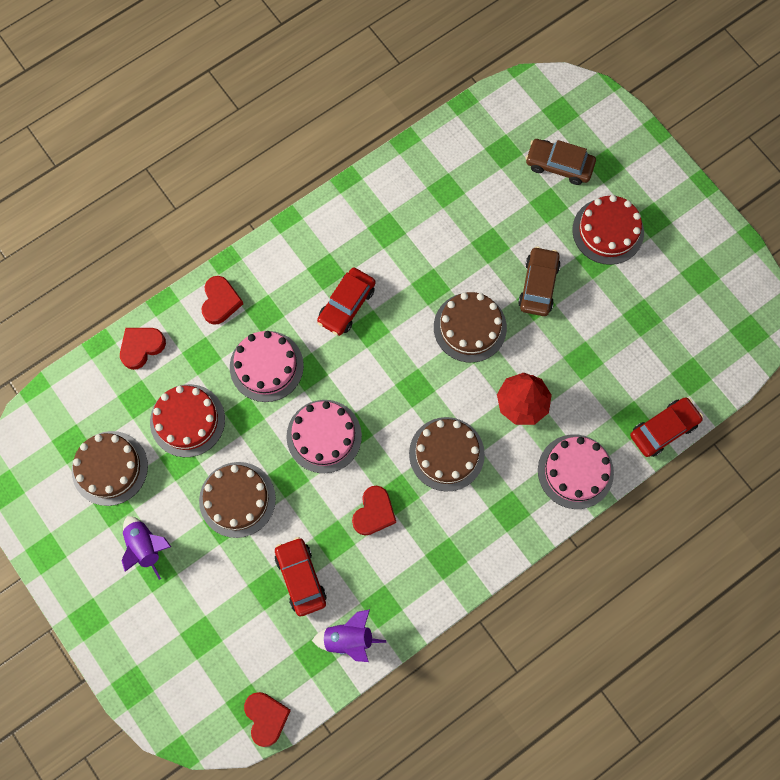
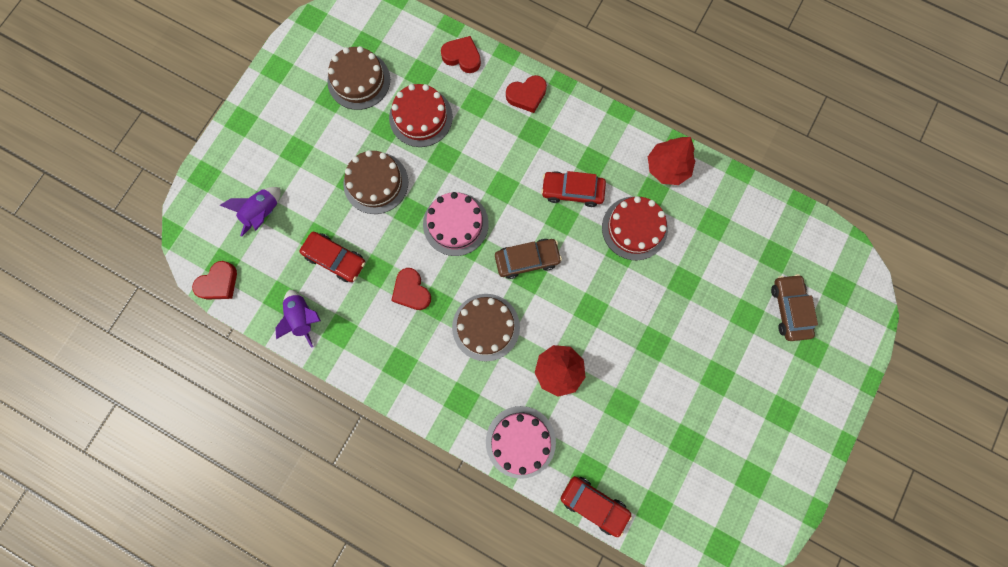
camera: 65 degrees right, 5 degrees up
(146, 546) = (311, 135): purple rocket -> purple rocket (263, 213)
(266, 366) = (491, 154): pink cake -> none
(300, 578) = (335, 259): red car -> red car turned 75 degrees clockwise
(367, 204) = (667, 167): none -> red tree
(374, 512) = (411, 291): red heart -> red heart turned 60 degrees clockwise
(470, 327) = (603, 298): brown cake -> none
(538, 285) = (669, 339): brown car -> brown car (527, 260)
(608, 231) = (751, 378): red cake -> red cake (634, 228)

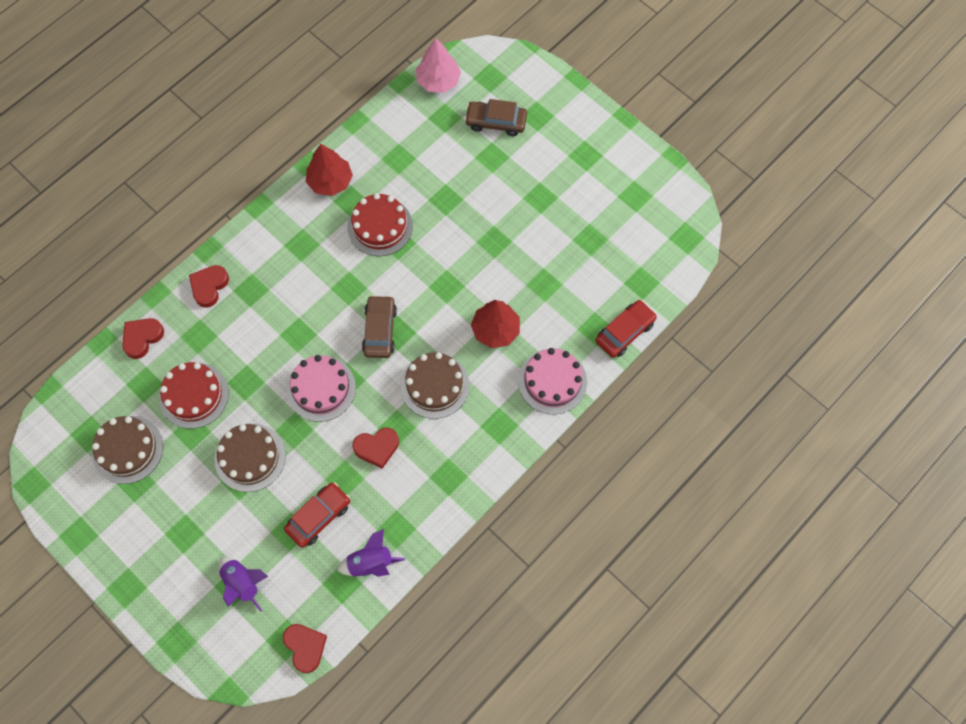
camera: 75 degrees left, 10 degrees down
(527, 95) = (209, 286): red heart -> red heart turned 150 degrees counterclockwise
(572, 191) = (324, 271): red car -> none
(815, 238) = (438, 81): none -> pink tree

